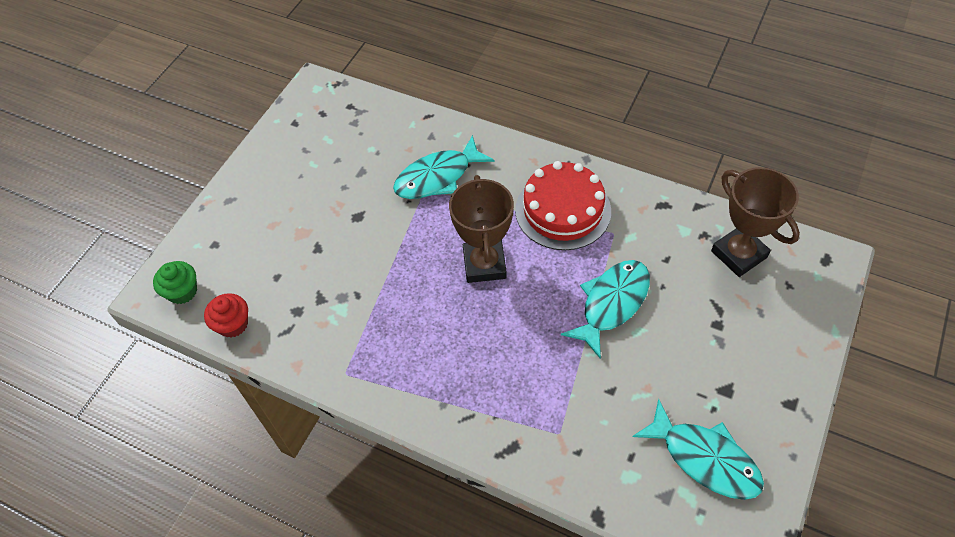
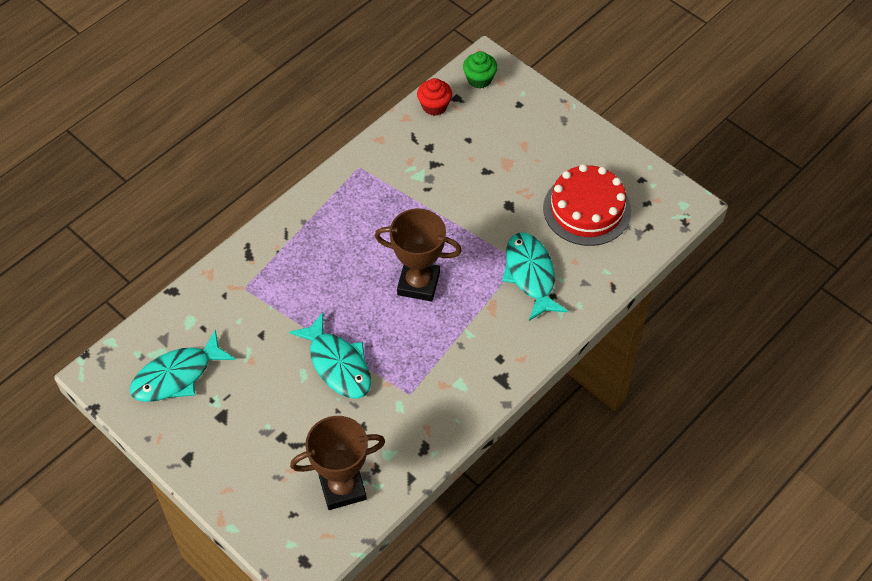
camera: 105 degrees right, 0 degrees up
(563, 210) = (452, 362): red cake -> red cake (587, 209)

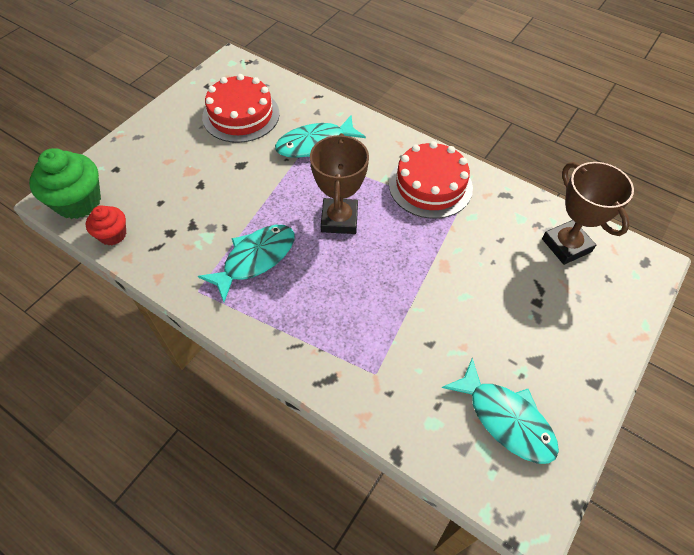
camera: 100 degrees left, 0 degrees up
(338, 364) = (444, 269): turquoise fish -> turquoise fish (255, 259)
(450, 375) = (430, 185): none -> red cake
(479, 79) = (78, 202): green cupcake -> green cupcake, size x1.73

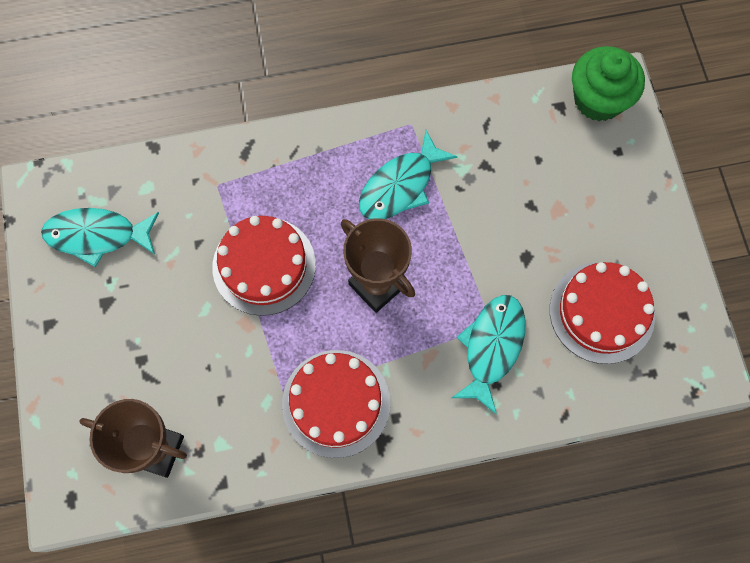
camera: 135 degrees right, 15 degrees up
(113, 235) = (531, 102): red cupcake -> none
(255, 259) = (400, 185): turquoise fish -> turquoise fish turned 45 degrees clockwise
(398, 289) = (264, 265): none -> red cake

